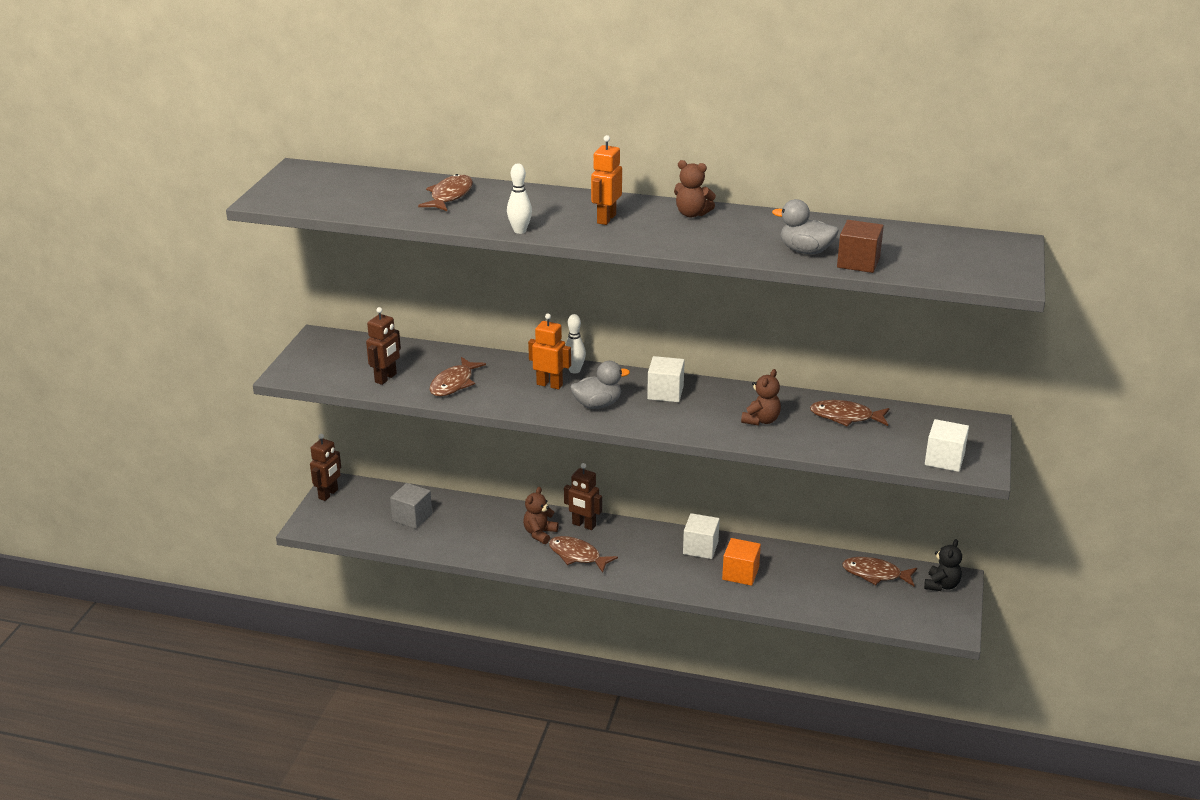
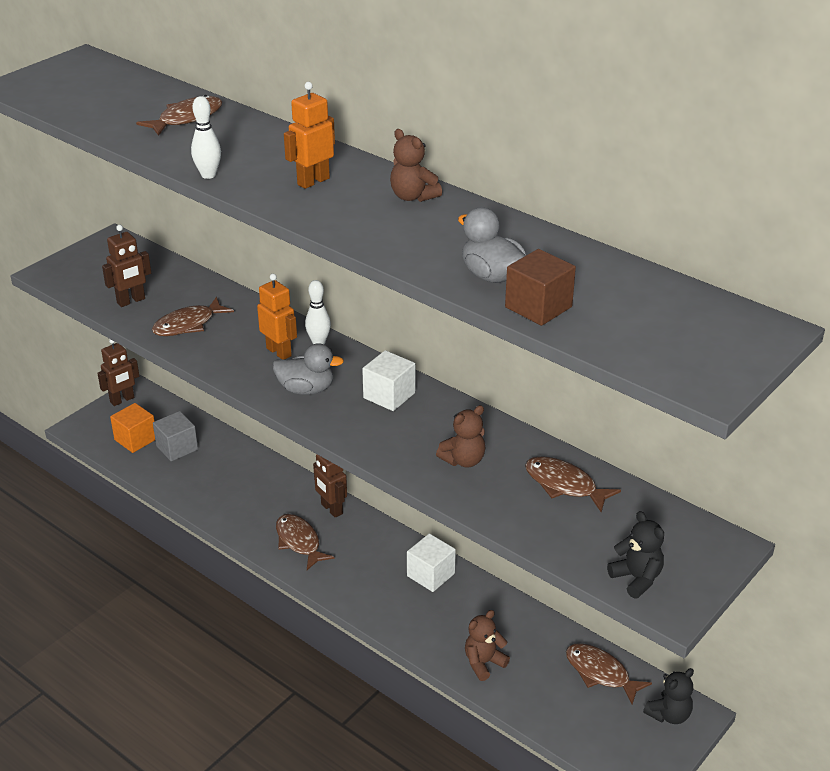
camera: 25 degrees right, 5 degrees up
(540, 533) = (281, 505): brown teddy bear -> brown teddy bear (483, 663)
(740, 573) = (450, 620): orange cube -> orange cube (135, 439)
(944, 459) = (636, 578): white cube -> black teddy bear

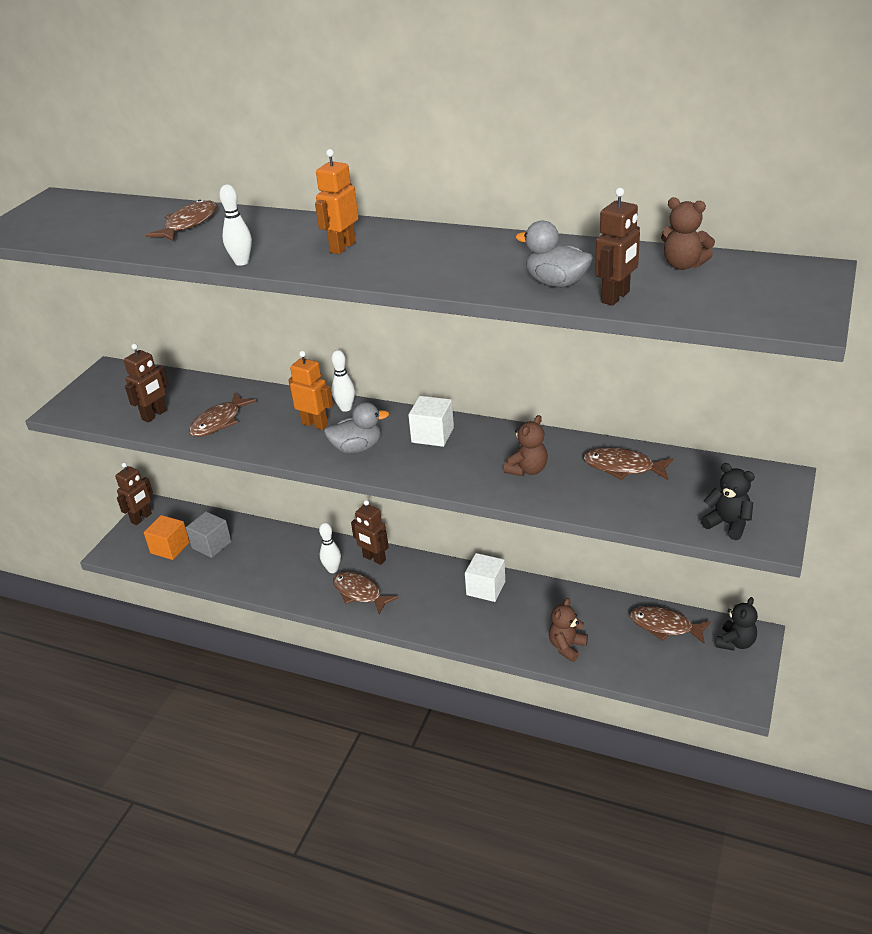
camera: 15 degrees left, 0 degrees up
(284, 508) = (332, 569): none -> white bowling pin
(413, 197) = (440, 240): brown teddy bear -> brown teddy bear (683, 265)
(538, 307) = (616, 297): brown cube -> brown robot

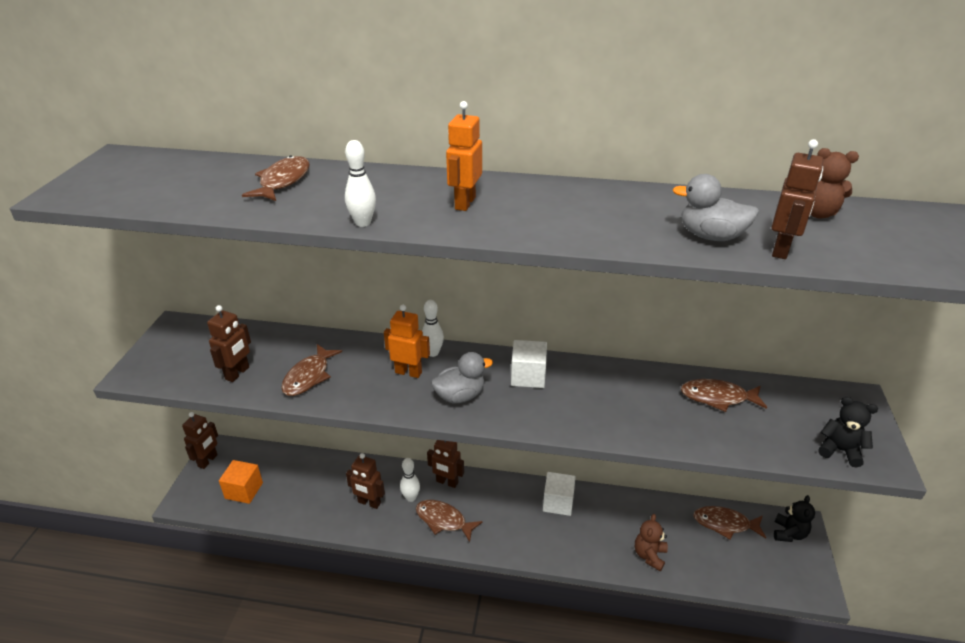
camera: 15 degrees left, 0 degrees up
(211, 545) = (285, 483): grey cube -> none
(289, 570) = (369, 503): none -> brown robot
(527, 470) = (633, 407): brown teddy bear -> none

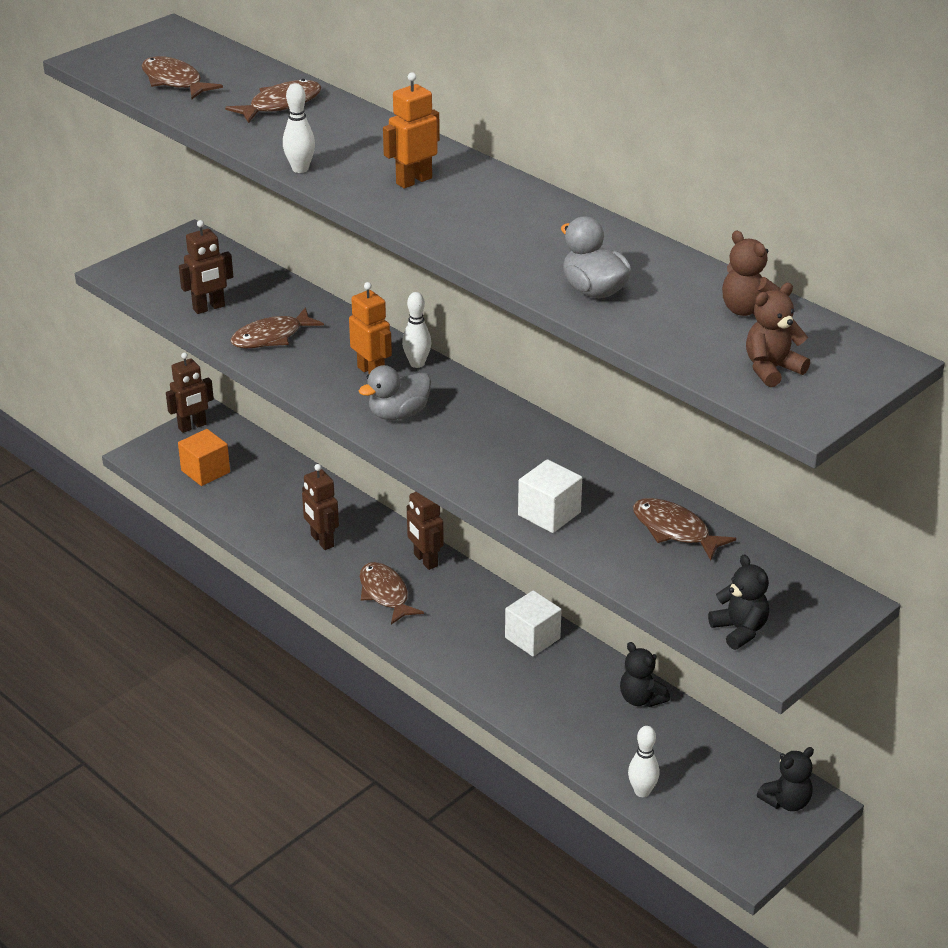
camera: 35 degrees right, 0 degrees up
(411, 497) = (371, 557): white bowling pin -> white bowling pin (642, 791)
(460, 396) = (398, 414): grey duck -> grey duck turned 135 degrees clockwise
(528, 376) = (490, 425): white cube -> white cube (549, 514)
(649, 555) = (582, 735): brown teddy bear -> brown teddy bear (771, 369)
(653, 510) = (641, 699): none -> black teddy bear
(725, 524) = (714, 754): brown fish -> brown fish (174, 81)
(781, 250) = (639, 325): brown robot -> none

